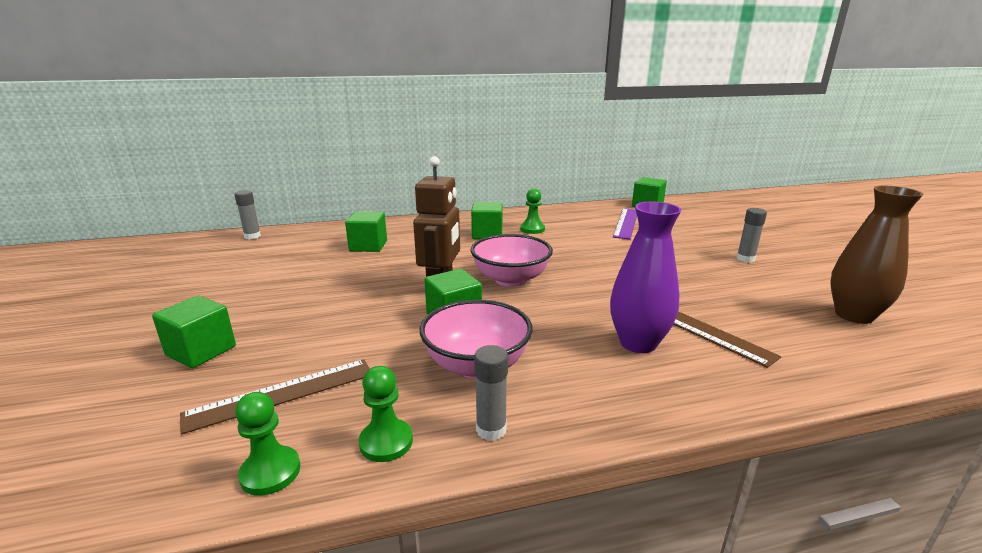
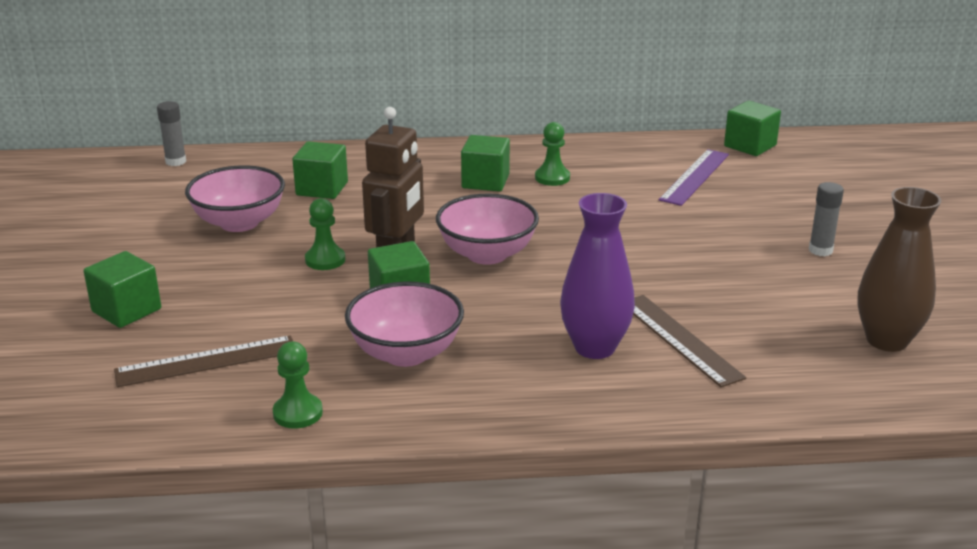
camera: 10 degrees right, 5 degrees up
(270, 472) = (195, 425): green pawn -> green pawn (325, 260)
(305, 272) = (239, 223): none -> pink bowl
(491, 429) = (397, 413): grey glue stick -> none

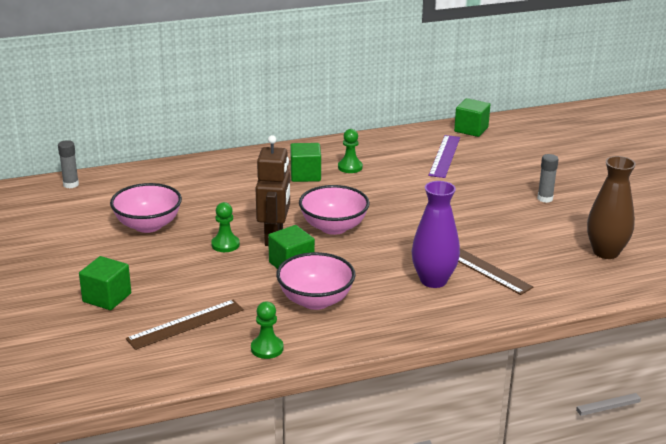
camera: 15 degrees left, 0 degrees up
(322, 189) = (193, 193): green cube -> none

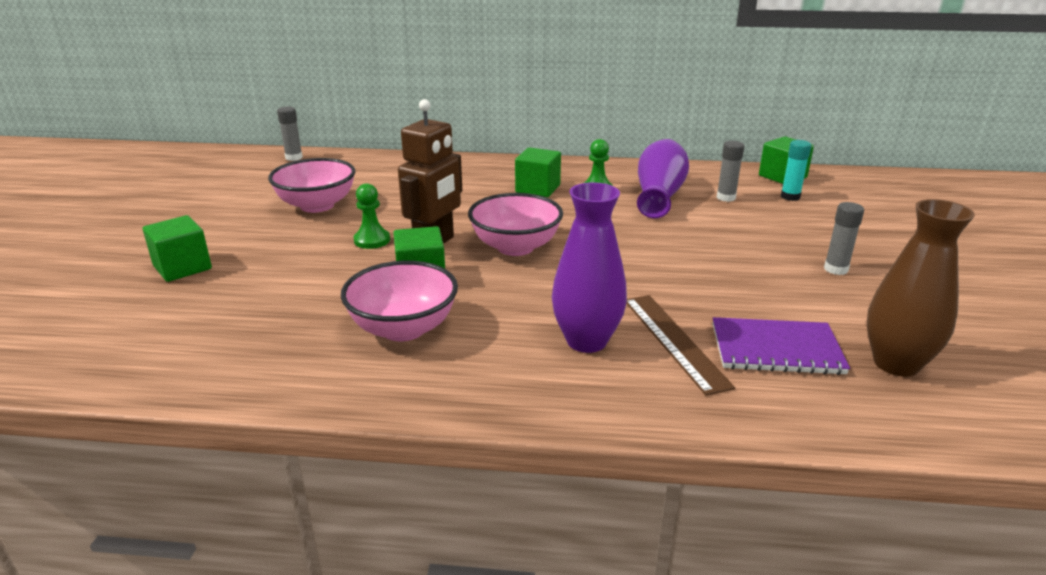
camera: 25 degrees right, 0 degrees up
(185, 324) = (221, 318): brown ruler -> none
(267, 348) = (274, 376): green pawn -> none
(398, 163) = (659, 195): none -> purple vase
(444, 156) = (726, 197): purple ruler -> grey glue stick
(486, 147) = (790, 197): none -> turquoise glue stick
(540, 259) = (776, 349): none -> purple notebook

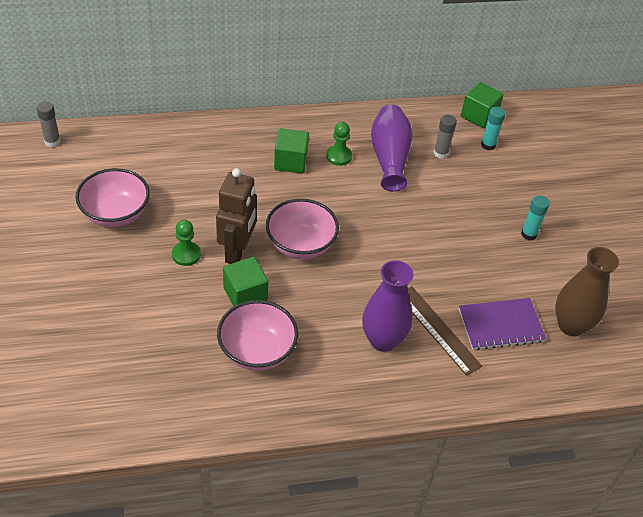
camera: 20 degrees left, 20 degrees up
(182, 267) = (53, 314): green cube -> none
(836, 269) = (529, 234): grey glue stick -> turquoise glue stick

